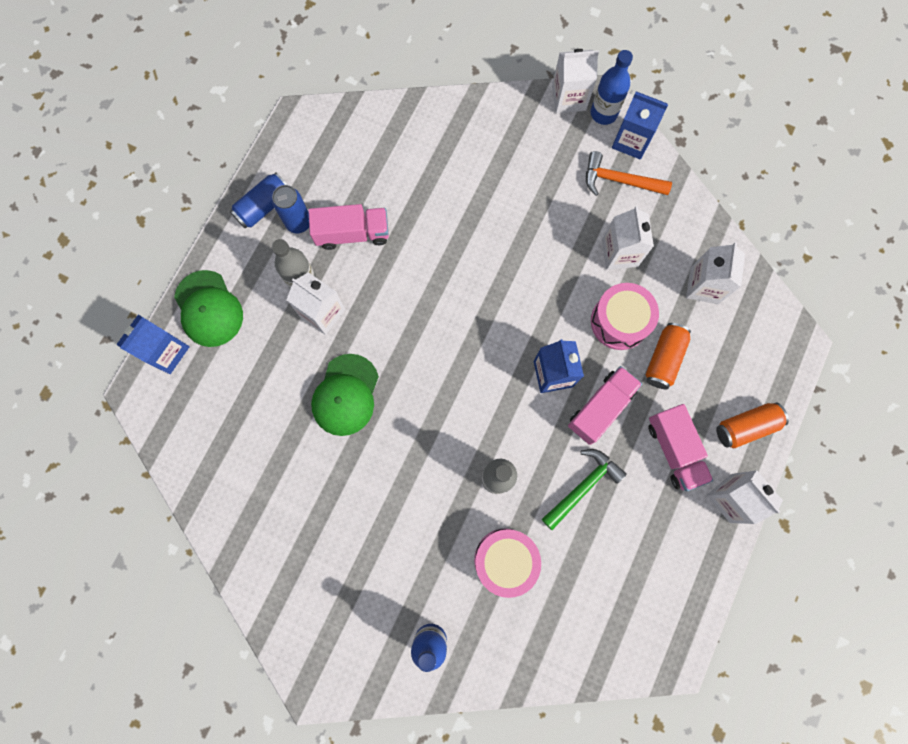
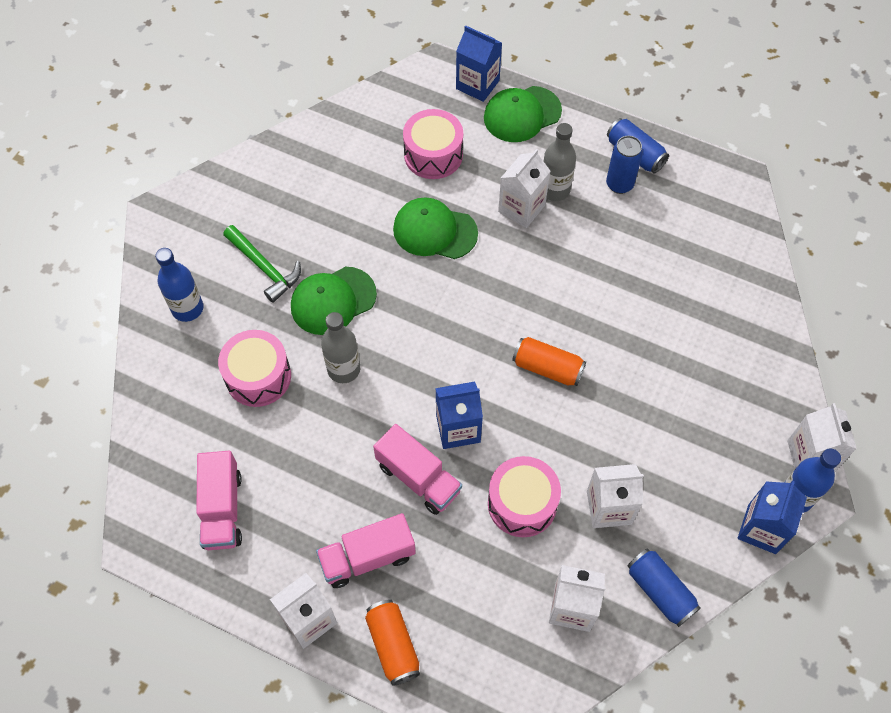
camera: 90 degrees right, 15 degrees down
(254, 397) = (433, 155): none -> pink drum
(352, 233) = (611, 232): pink truck -> pink truck (222, 509)
(423, 492) = (333, 301): none -> green cap
(583, 486) = (331, 456): green hammer -> green hammer (265, 268)
(619, 181) = (704, 511): orange hammer -> none
(664, 359) = (477, 552): orange can -> orange can (547, 368)
(686, 219) = (660, 591): none -> blue can

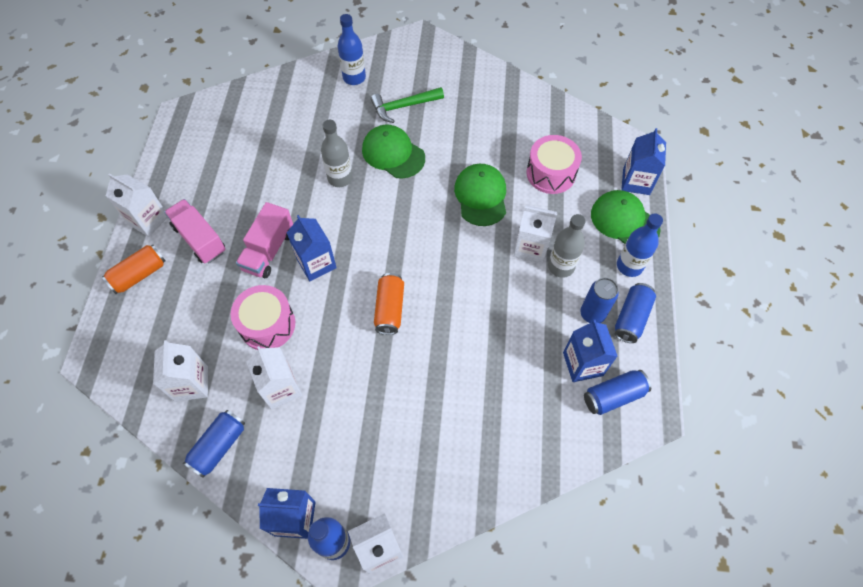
camera: 70 degrees right, 0 degrees up
(222, 509) = (214, 147): pink truck -> none
(258, 376) = (317, 132): pink drum -> none
(265, 268) = (403, 106): green hammer -> green hammer turned 45 degrees clockwise
(576, 131) = (629, 266): none -> blue bottle
(671, 213) = (583, 364): none -> blue carton
(712, 201) = (613, 396): none -> blue can

